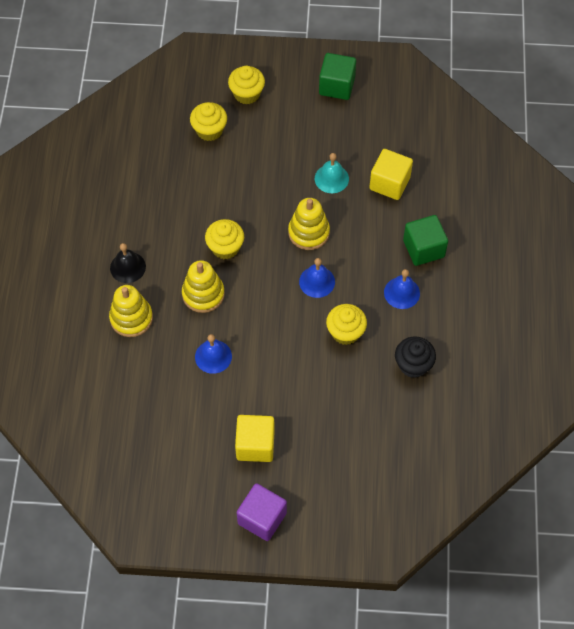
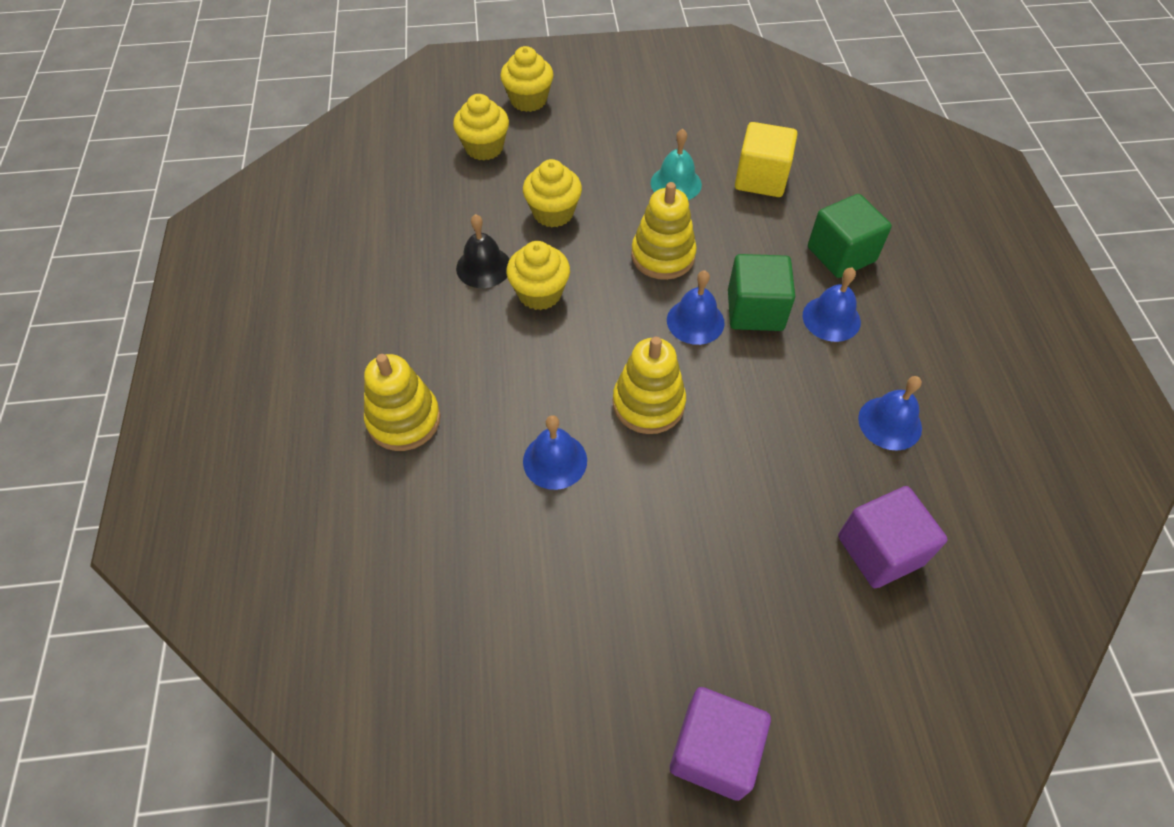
camera: 10 degrees left, 5 degrees down
(128, 267) = (387, 343): black bell -> black bell (483, 267)
(203, 294) = (518, 365): yellow stacking toy -> yellow stacking toy (648, 404)
(255, 445) = (664, 605): yellow cube -> none
(336, 86) = (650, 77): green cube -> green cube (755, 310)
(345, 332) = (763, 389): yellow cupcake -> yellow cupcake (553, 213)
(380, 436) = (880, 550): none -> purple cube
(413, 365) = (890, 423): black cupcake -> blue bell

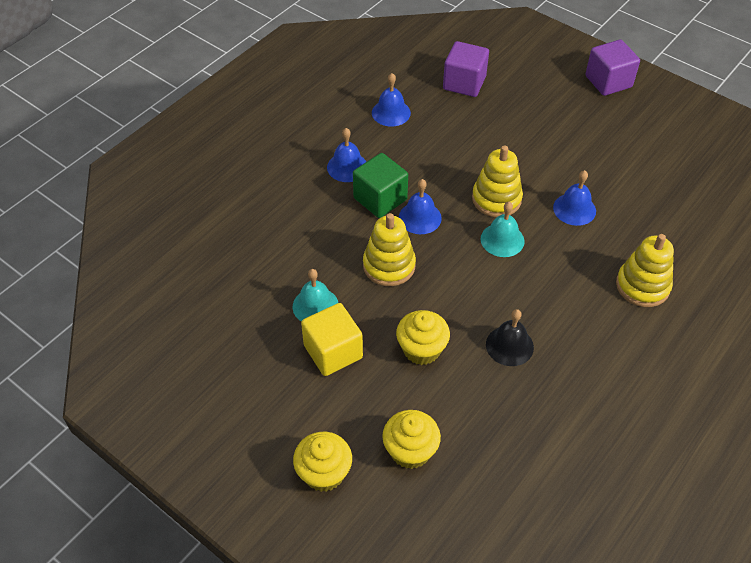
camera: 135 degrees left, 5 degrees down
(540, 293) = (491, 300): yellow cupcake -> none
(592, 361) = (502, 240): none -> turquoise bell
(761, 179) = (260, 266): yellow cube -> yellow cube (333, 352)
(841, 254) = (289, 190): green cube -> none

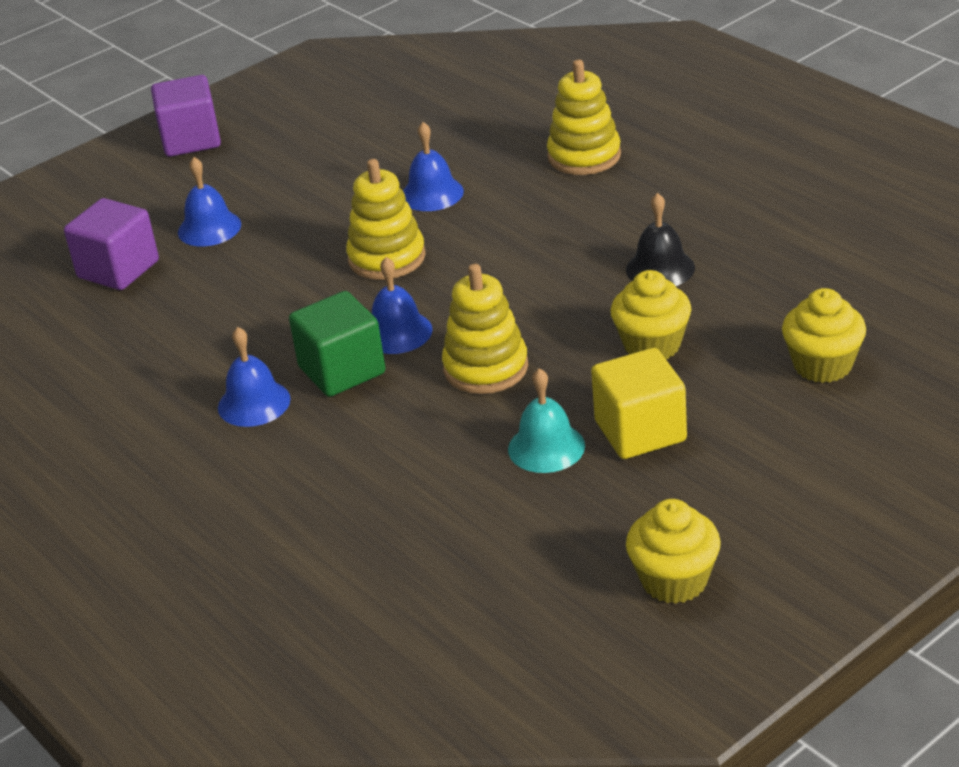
camera: 75 degrees left, 15 degrees down
(324, 473) = (854, 446): yellow cupcake -> yellow cupcake (674, 580)
(391, 112) = (147, 349): blue bell -> blue bell (209, 228)
(502, 240) = (468, 259): turquoise bell -> none

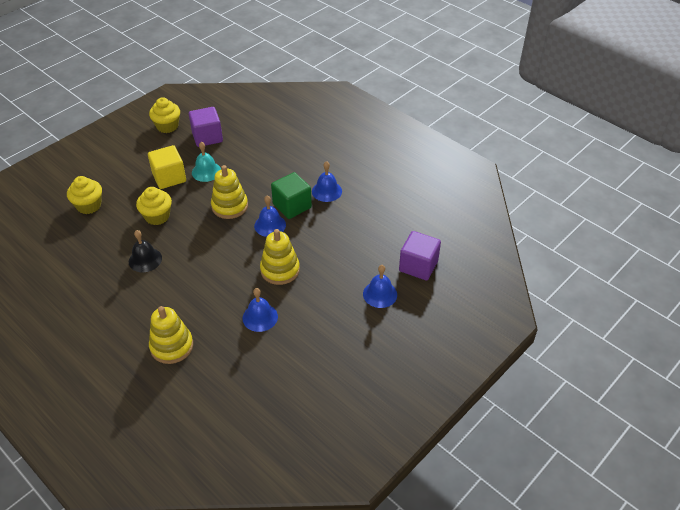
camera: 170 degrees right, 10 degrees up
(191, 140) = (418, 373): purple cube -> purple cube (207, 137)

